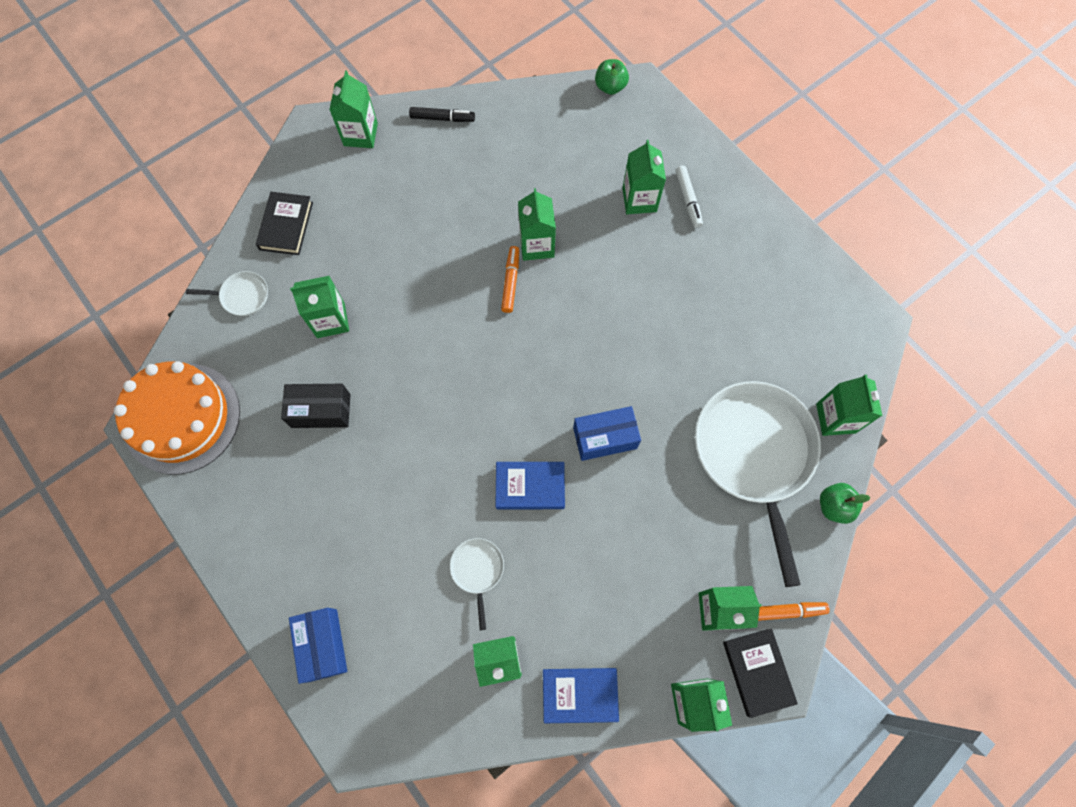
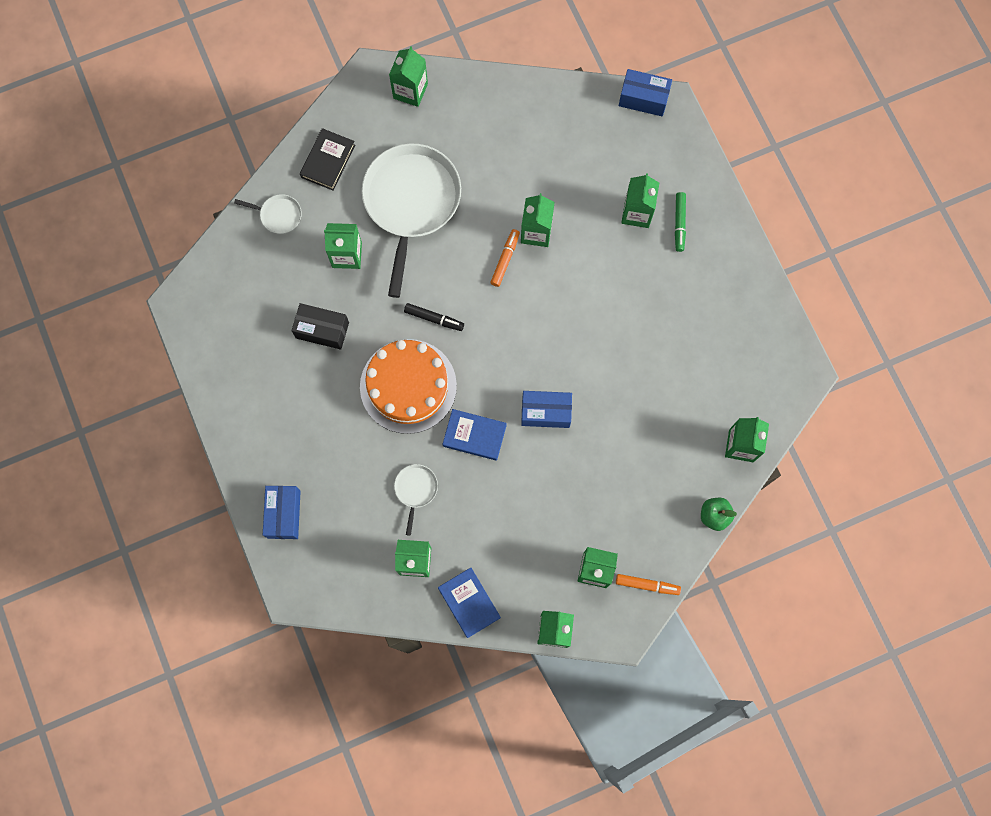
camera: 15 degrees right, 5 degrees up
(182, 418) = (210, 307): orange cake -> orange cake (408, 386)
(442, 118) = (485, 93): black marker -> black marker (434, 319)
(579, 694) = (469, 603): blue book -> blue book turned 45 degrees clockwise
(610, 87) = (643, 98): green apple -> blue box
(688, 200) = (679, 223): white marker -> green marker
(754, 453) = (664, 457): white pan -> white pan (411, 202)
(757, 672) = (610, 623): black book -> none

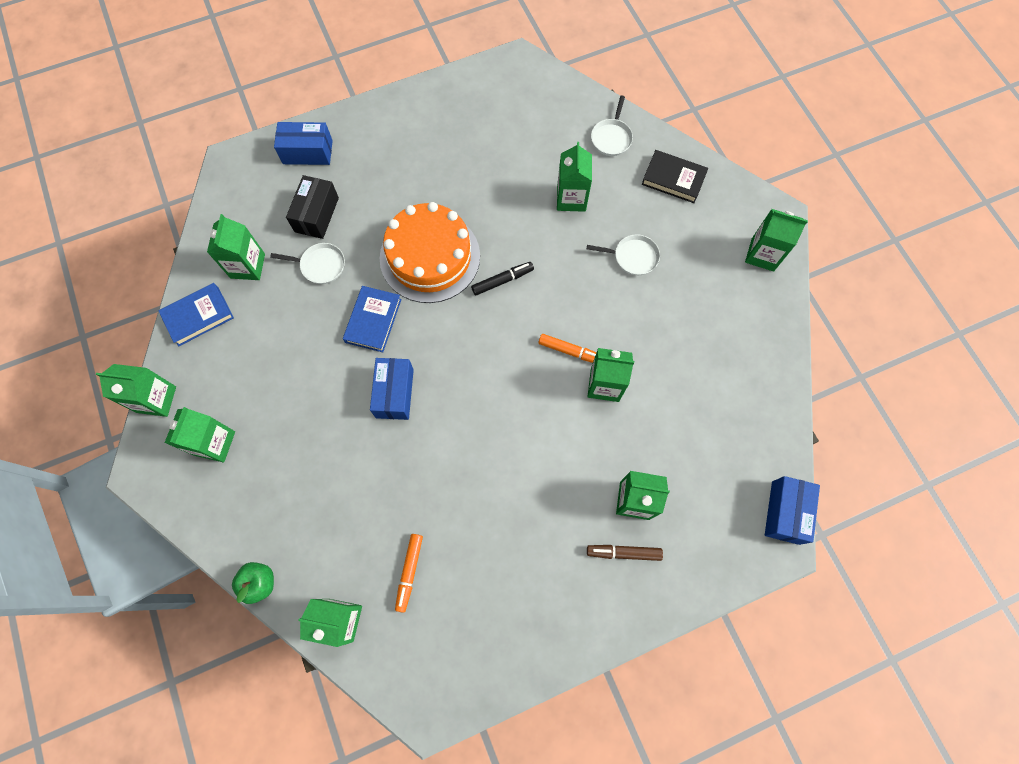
camera: 90 degrees right, 5 degrees down
(322, 330) = (491, 179): black box -> black box (316, 214)
(411, 202) = (633, 257): white pan -> white pan, size x0.42
(434, 319) = (502, 280): black marker -> black marker turned 135 degrees counterclockwise
(647, 585) = (190, 500): orange marker -> orange marker (409, 572)
(679, 223) = (623, 553): green marker -> brown marker

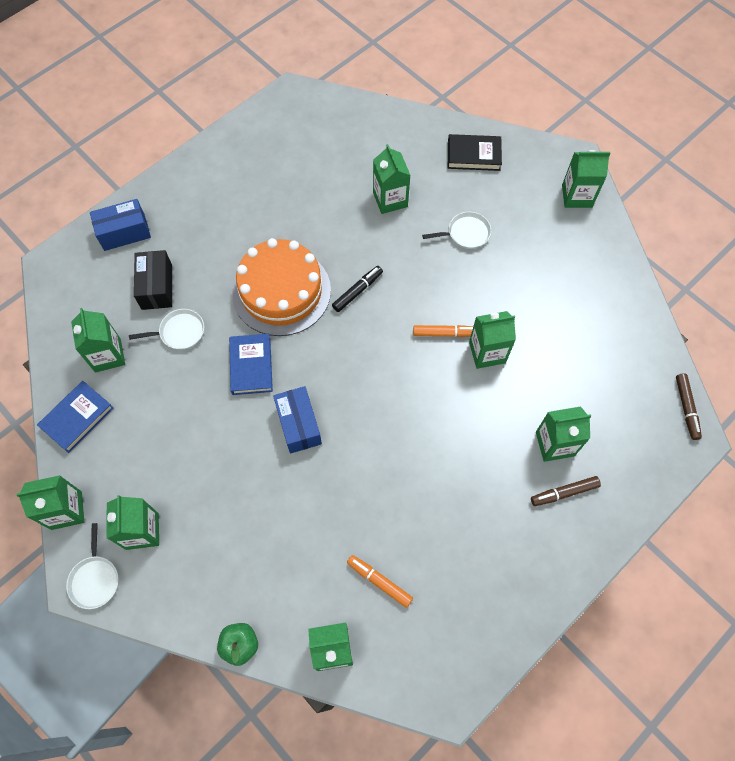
camera: 20 degrees left, 5 degrees down
(409, 572) = (379, 581): orange marker -> orange marker turned 135 degrees clockwise
(611, 138) = (404, 136): white pan -> white pan (95, 579)
(785, 512) = (686, 408): blue box -> brown marker

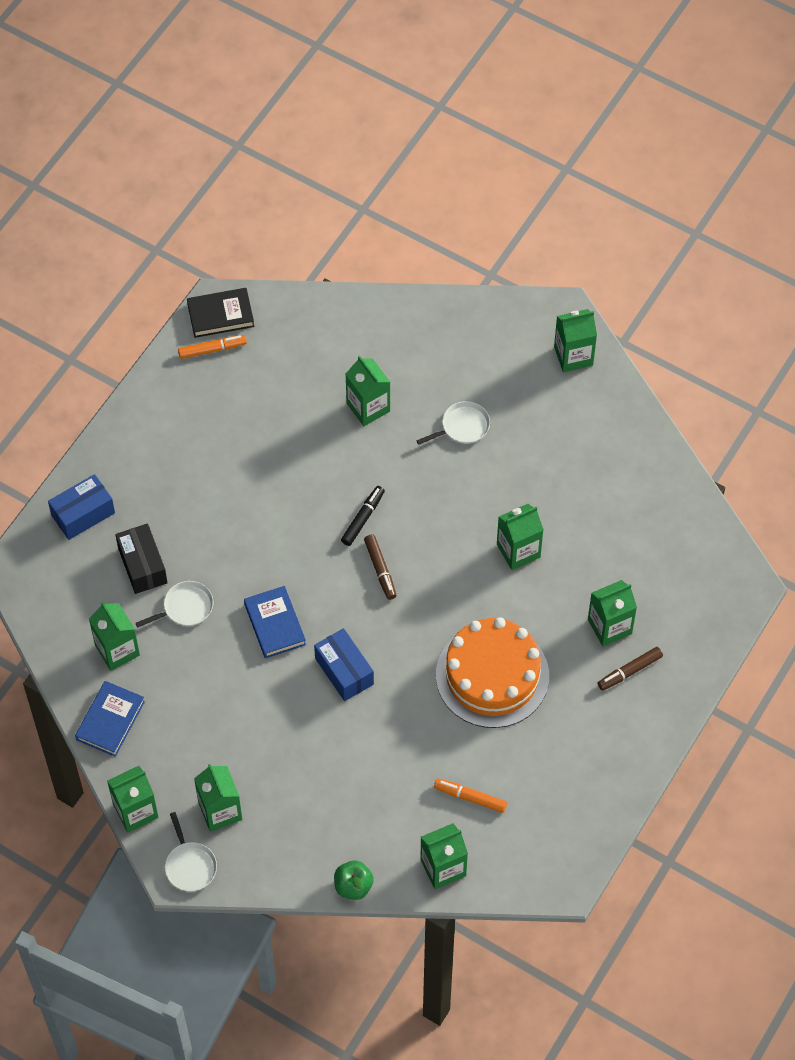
camera: 15 degrees left, 5 degrees down
(281, 291) = (280, 538): orange cake -> orange cake (492, 675)
(445, 333) = (469, 541): orange marker -> orange marker (212, 349)
(473, 155) = (447, 333): black book -> black book (220, 315)
(686, 408) = (734, 559): brown marker -> brown marker (380, 569)

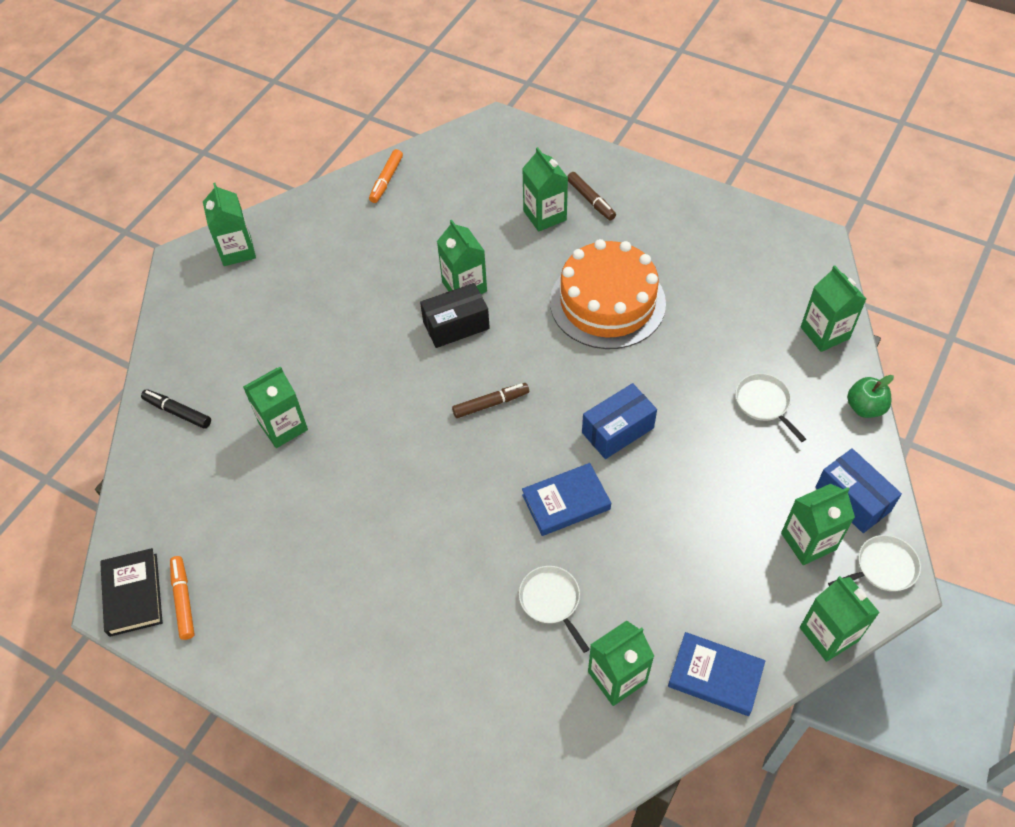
camera: 90 degrees left, 5 degrees down
(83, 514) = (421, 742): blue box -> blue box (852, 499)
(142, 565) = (495, 657): black box -> black box (456, 325)
(363, 518) = (427, 423): black marker -> black marker (177, 412)
(463, 426) = (315, 338): white pan -> white pan (764, 403)
(470, 797) = (744, 314): orange marker -> orange marker (386, 180)

